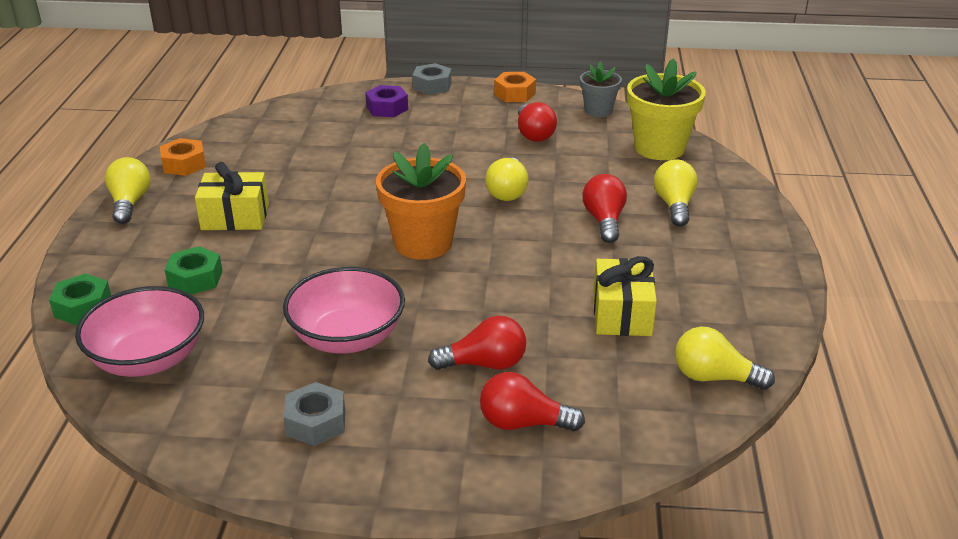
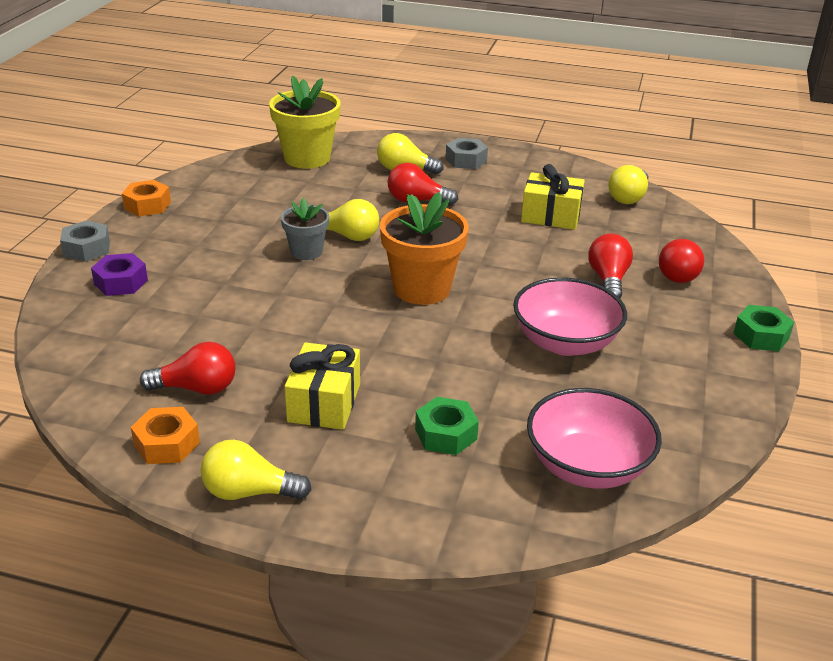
camera: 80 degrees left, 0 degrees up
(83, 307) = (484, 523): green nut -> green nut (761, 336)
(316, 422) = (681, 366): grey nut -> grey nut (466, 160)
(534, 134) = (244, 208): red light bulb -> red light bulb (197, 388)
(598, 110) = (218, 171): grey flower pot -> grey flower pot (306, 251)

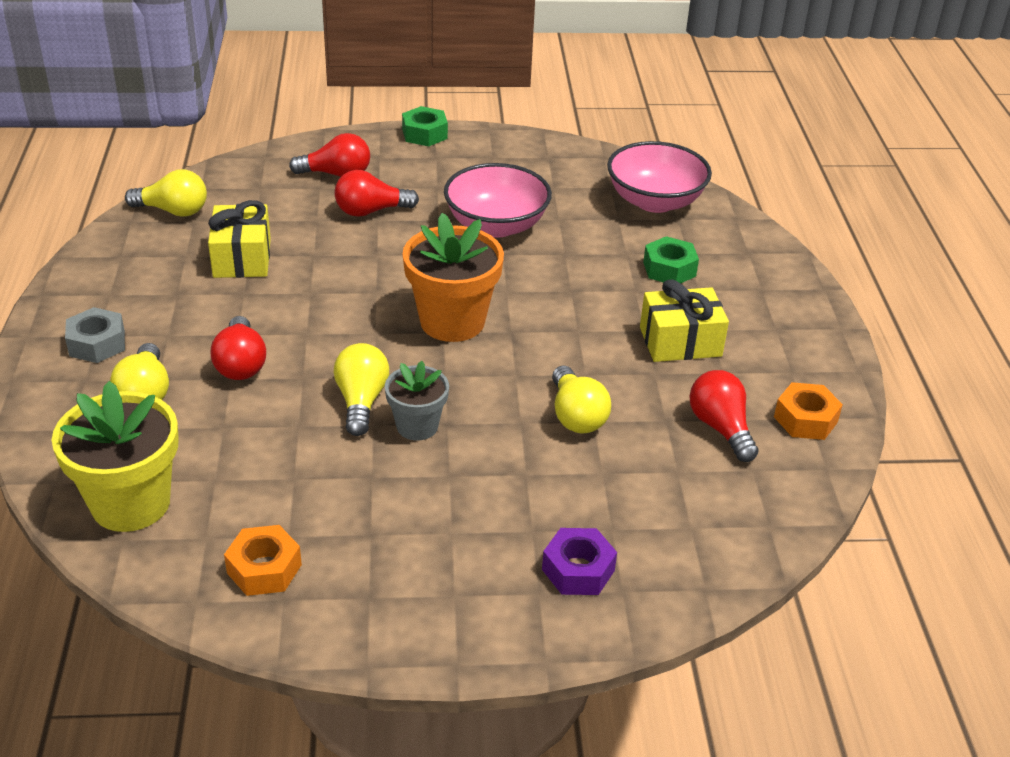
camera: 110 degrees left, 5 degrees up
(86, 248) = (518, 647): grey nut -> none
(147, 205) = (360, 634): orange nut -> orange nut (264, 569)
(249, 492) = (817, 353): yellow light bulb -> yellow light bulb (576, 416)

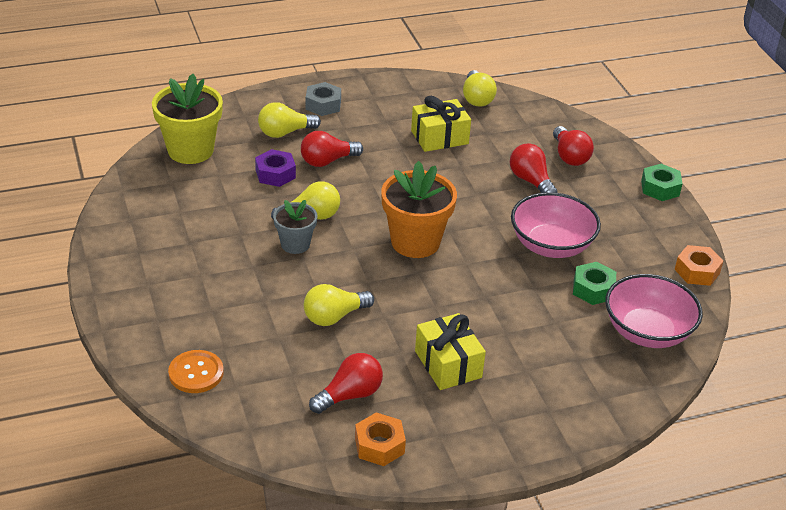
camera: 75 degrees right, 0 degrees up
(264, 569) = (152, 208): orange nut -> orange nut (697, 271)
(578, 570) = (181, 335): purple nut -> purple nut (275, 174)
(659, 564) = (196, 373): none -> orange button
(669, 269) = (546, 350): green nut -> green nut (593, 289)

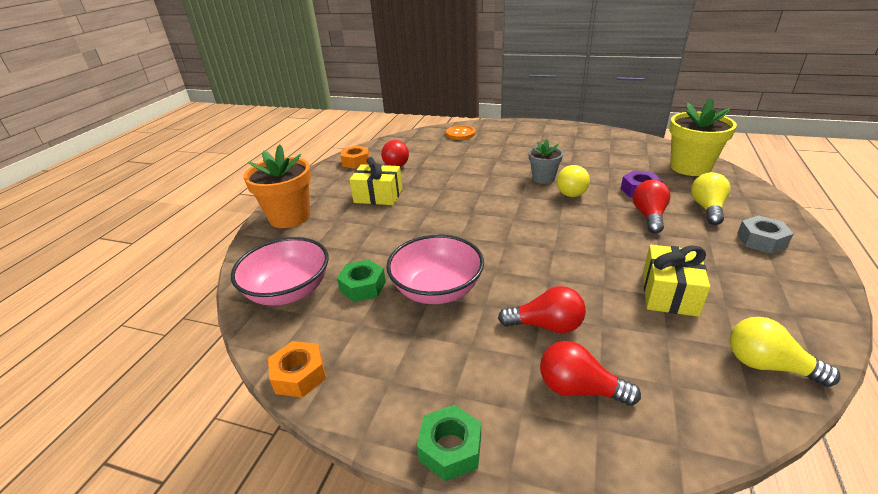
camera: 130 degrees right, 5 degrees down
(334, 316) = (460, 174): yellow light bulb -> none
(415, 242) = (506, 222): orange flower pot -> orange flower pot (290, 217)

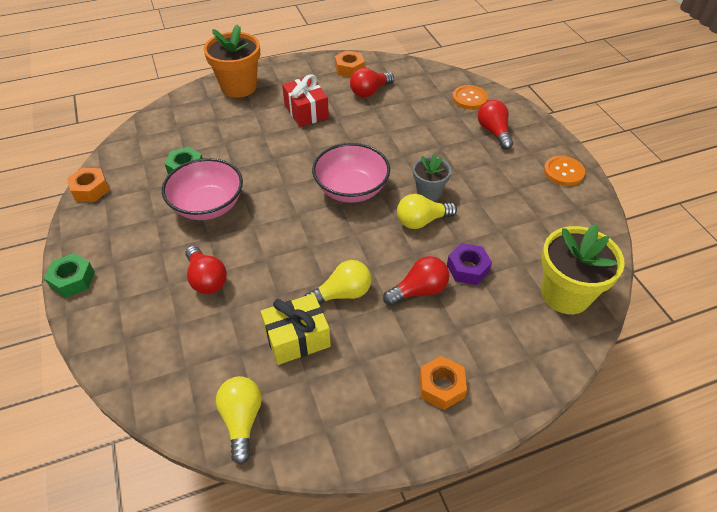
camera: 50 degrees right, 15 degrees up
(289, 291) = (158, 139): pink bowl -> pink bowl (351, 189)
(378, 196) = (306, 111): yellow gift -> red gift
(572, 131) = (563, 172): none -> orange button
(579, 389) = (153, 319): red light bulb -> red light bulb (493, 132)
(707, 208) = (475, 331): yellow light bulb -> yellow light bulb (342, 294)
(761, 240) = (441, 386): grey nut -> orange nut

